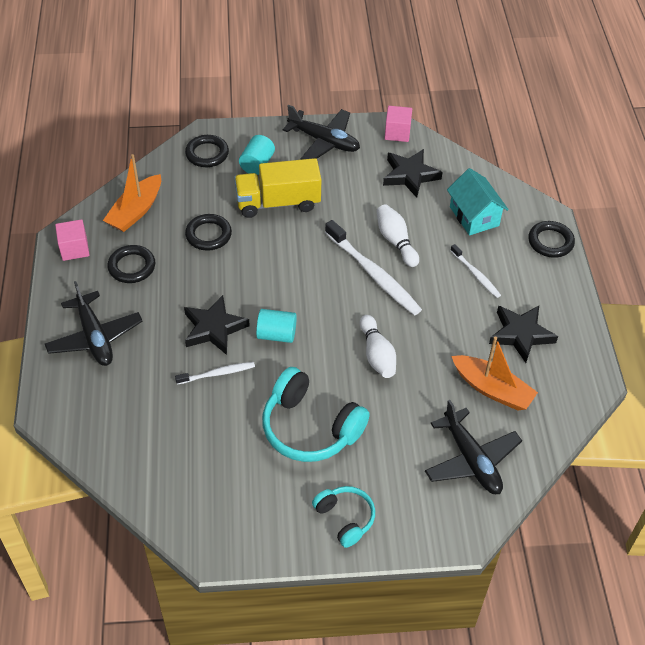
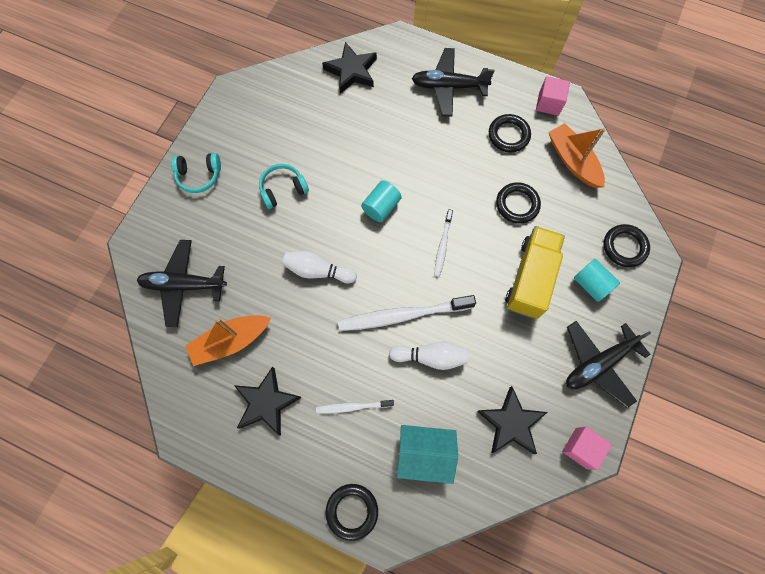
camera: 120 degrees right, 20 degrees up
(214, 328) = (412, 166): black star -> black star (351, 71)
(217, 373) = (368, 151): white toothbrush -> white toothbrush (442, 246)
(310, 427) = (283, 189): turquoise headphones -> turquoise headphones, size x0.57

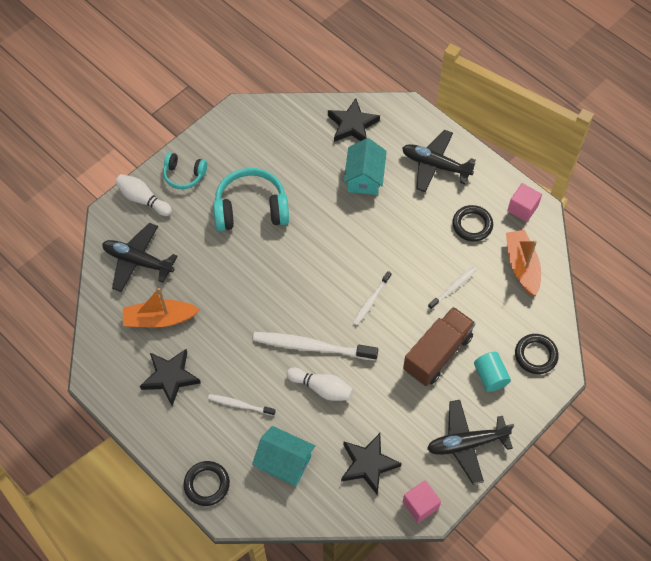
camera: 20 degrees right, 10 degrees down
(283, 189) = (251, 209): turquoise headphones -> turquoise headphones, size x1.75
(318, 271) = (254, 286): white bowling pin -> white bowling pin (143, 199)
(381, 207) = (330, 251): turquoise cylinder -> none
(385, 121) = (364, 178): none -> turquoise house
(517, 204) = (453, 287): black ring -> white toothbrush
(530, 278) = (437, 353): yellow truck -> brown truck

